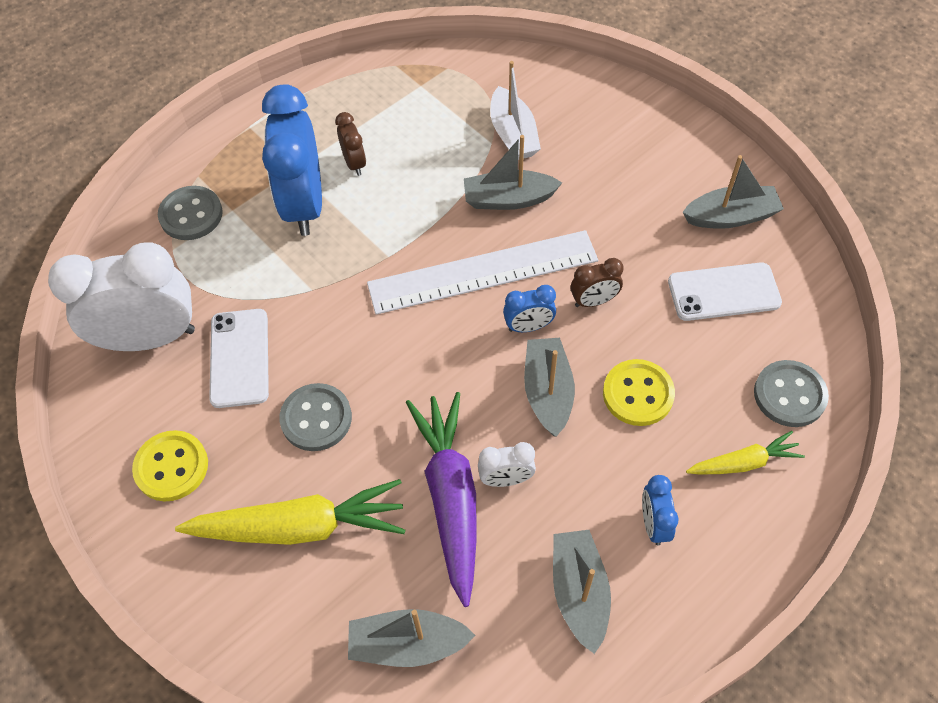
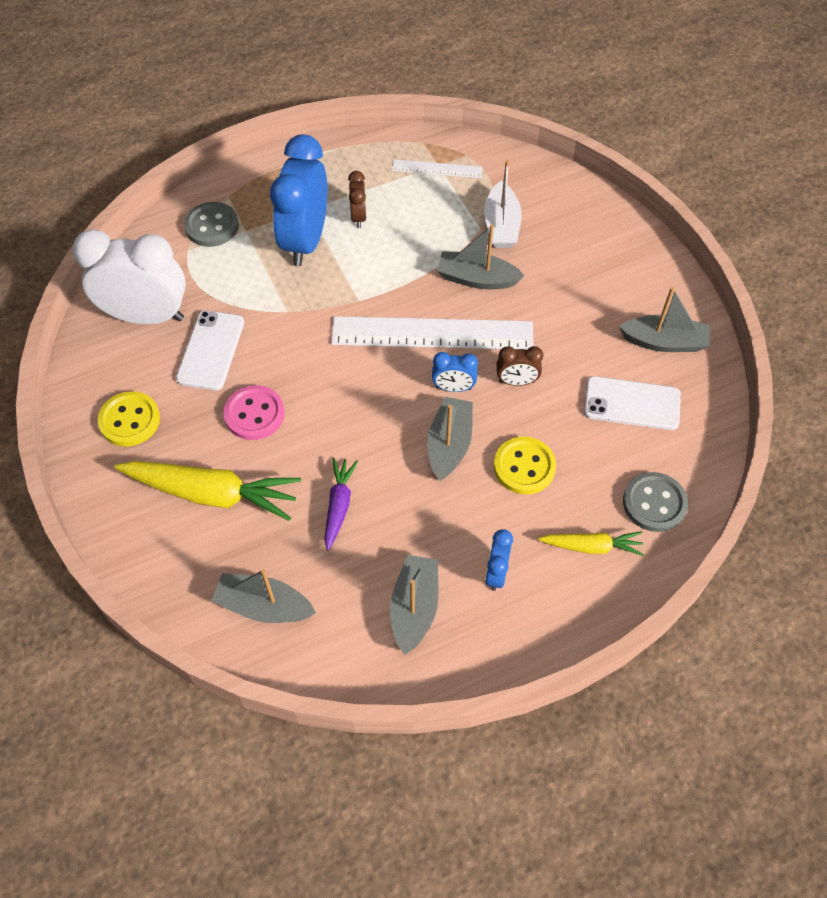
camera: 15 degrees right, 0 degrees up
(316, 418) = (254, 414): grey button -> pink button
(421, 90) = (437, 169): none -> white ruler
(451, 498) = (338, 506): purple carrot -> purple carrot, size x0.54
(506, 479) = (388, 503): white clock -> none

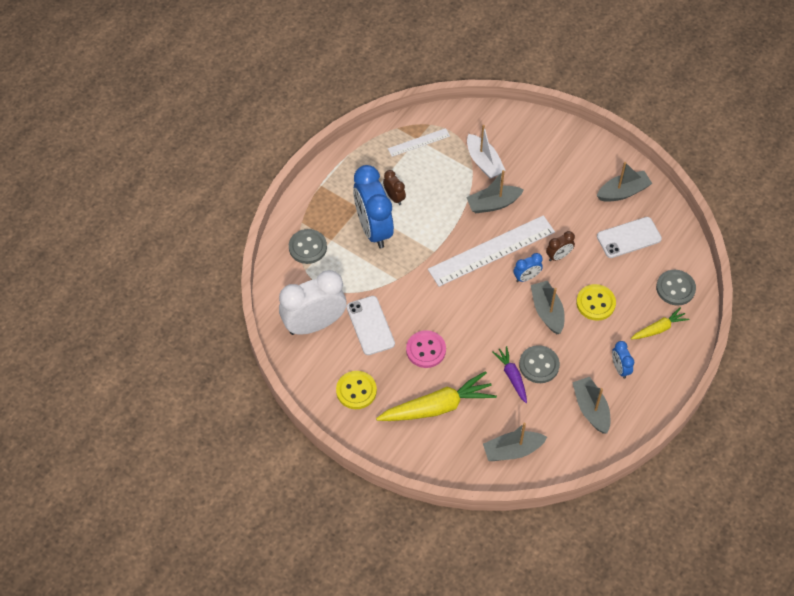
camera: 30 degrees left, 0 degrees up
(386, 509) = (539, 365): none -> grey button

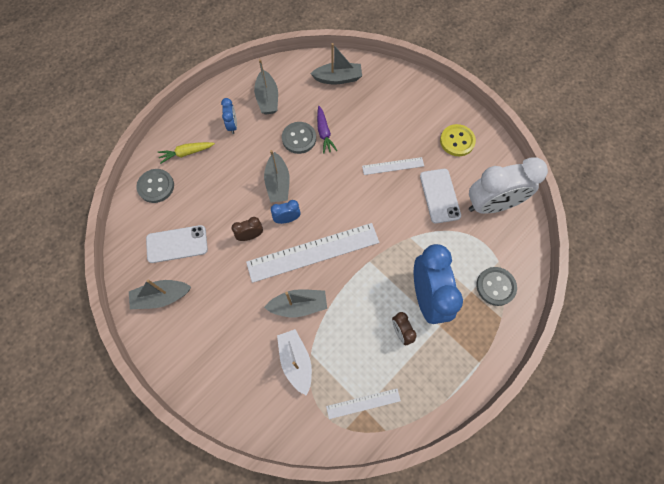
camera: 170 degrees left, 10 degrees up
(426, 350) = (393, 166): pink button -> white ruler
(437, 407) = (391, 118): yellow carrot -> none
(595, 303) = (232, 184): yellow button -> none

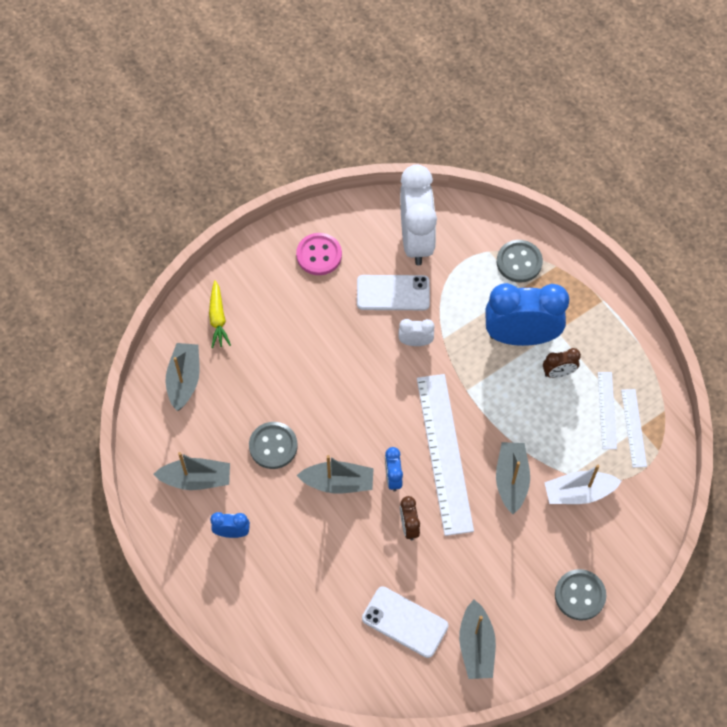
camera: 80 degrees left, 5 degrees down
(156, 186) = (311, 646): grey button -> grey button (580, 595)
(177, 244) = (405, 622): white phone -> white phone turned 60 degrees counterclockwise
(187, 153) = (264, 600): yellow carrot -> yellow carrot (218, 318)
(324, 132) = (271, 412): purple carrot -> none
(393, 166) = (340, 337): white ruler -> white ruler (607, 410)
(402, 218) = (415, 342): none -> white clock
(457, 141) = (319, 255): yellow button -> pink button

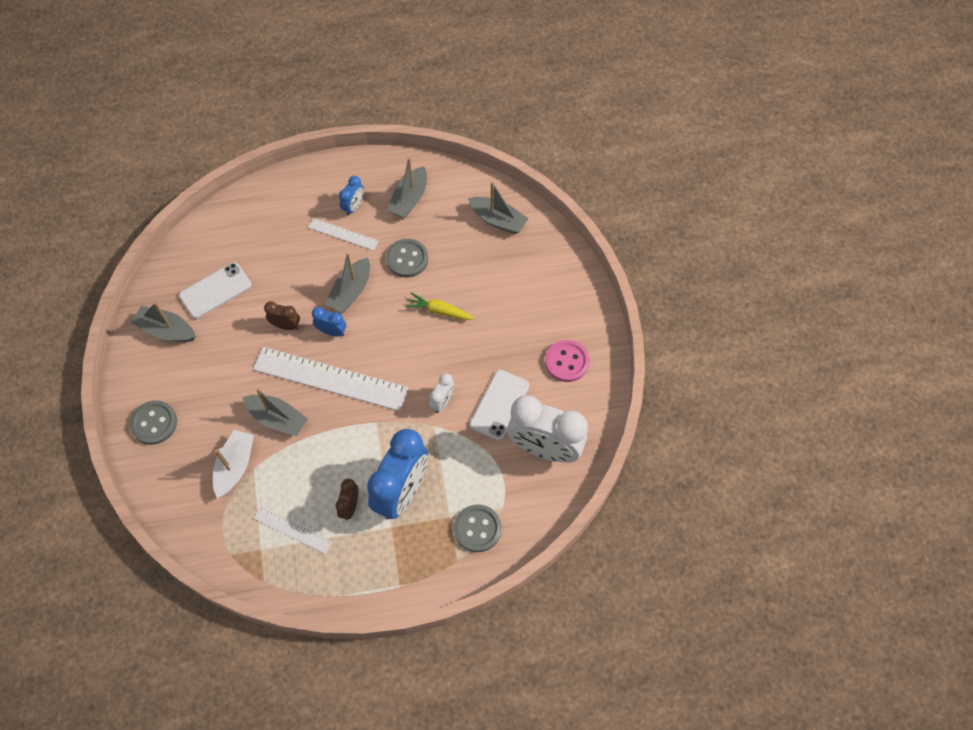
camera: 115 degrees right, 0 degrees up
(218, 318) = (542, 263): yellow carrot -> yellow carrot (439, 311)
(634, 428) = (263, 544): white ruler -> white ruler (343, 234)

